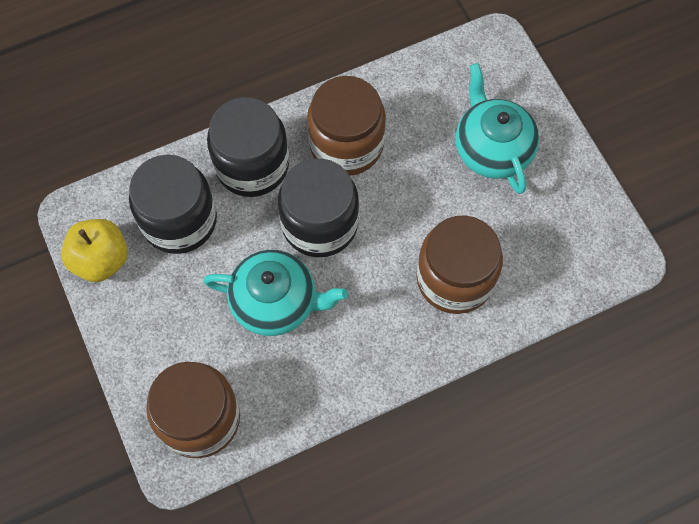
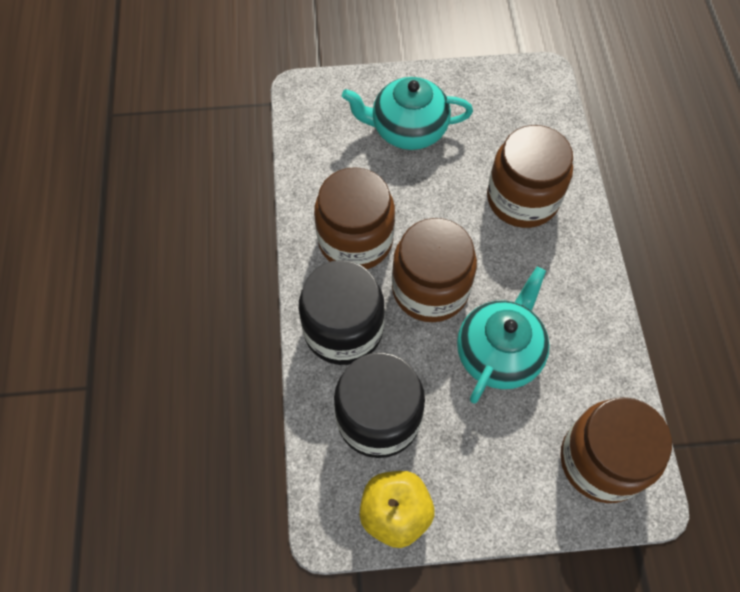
camera: 70 degrees left, 5 degrees down
(319, 224) = (430, 289): black jar -> brown jar

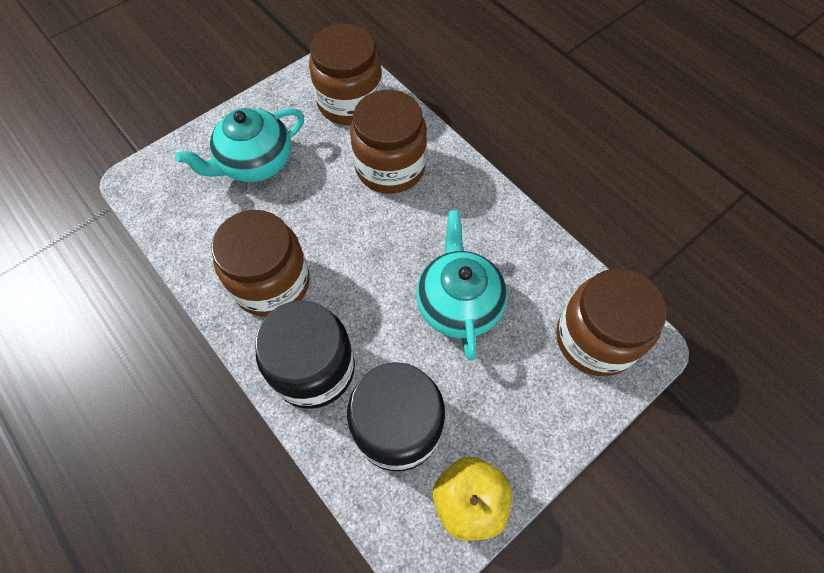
camera: 35 degrees left, 0 degrees up
(430, 289) = (365, 285): brown jar -> brown jar (350, 102)

